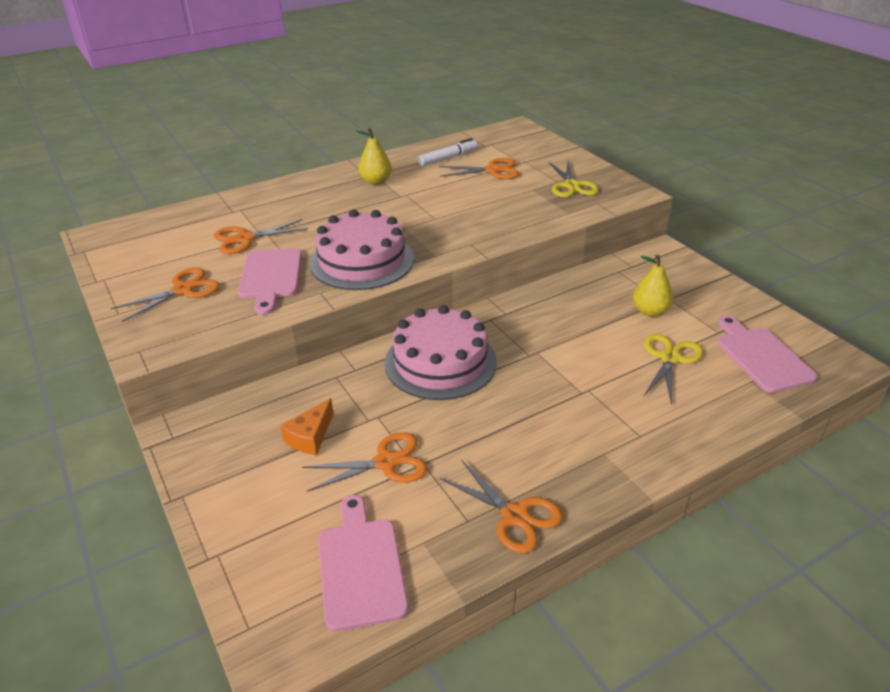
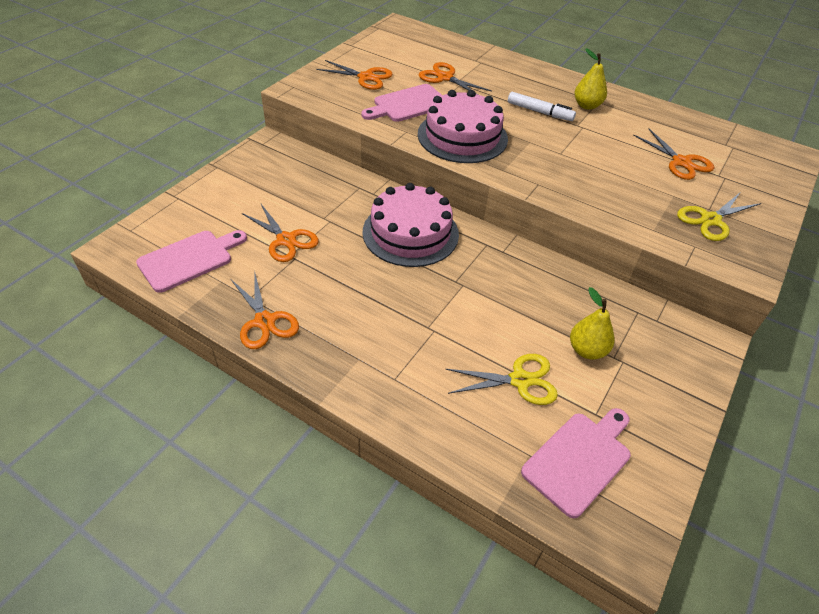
camera: 60 degrees right, 10 degrees up
(310, 437) = (292, 197): orange cheese -> none
(448, 158) = (673, 130): white marker -> white marker (539, 112)
(514, 516) = (264, 321): orange scissors -> orange scissors turned 45 degrees counterclockwise

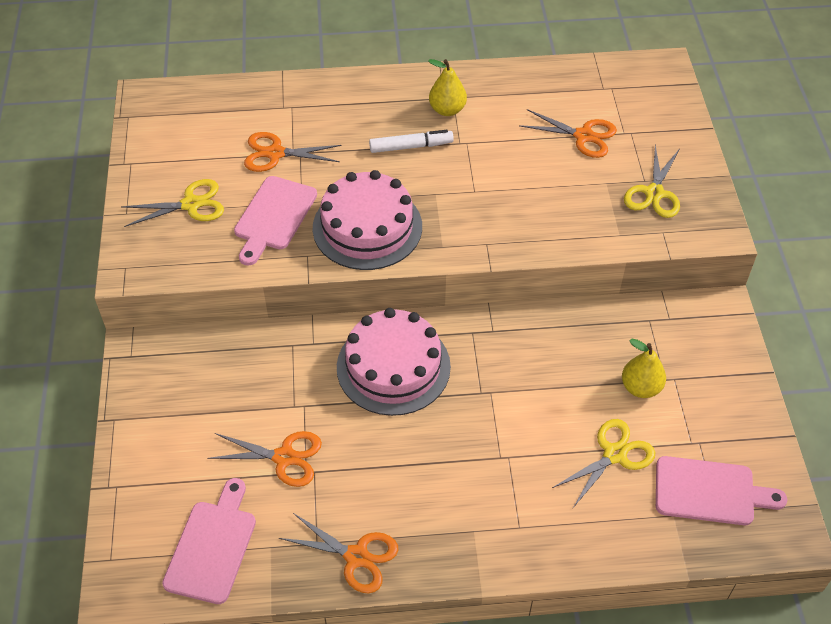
camera: 35 degrees left, 5 degrees up
(366, 77) = (191, 204): orange scissors -> yellow scissors
(579, 459) = (710, 491): pink cutting board -> pink cutting board turned 90 degrees clockwise

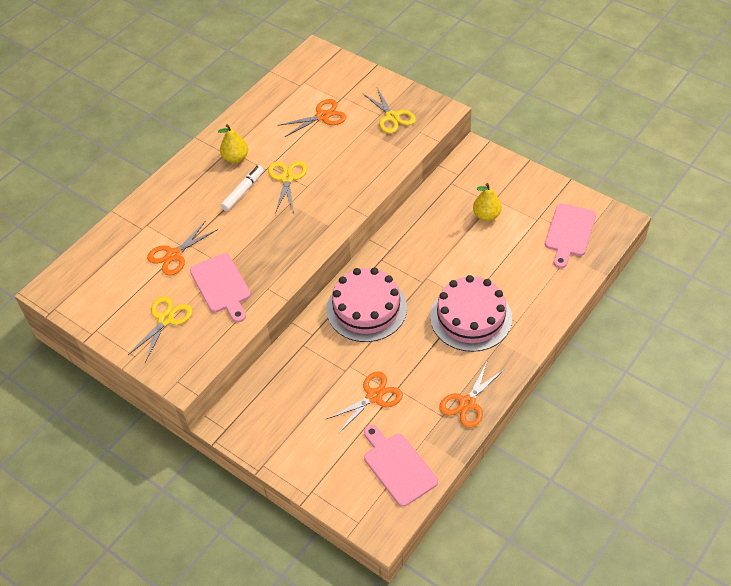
camera: 45 degrees left, 0 degrees up
(356, 556) = (467, 403): orange scissors -> orange scissors turned 150 degrees clockwise
(367, 227) = (278, 248): pink cake -> pink cake (471, 317)
(614, 454) = (513, 254): yellow scissors -> yellow scissors (287, 178)
(710, 491) = (569, 233): pink cutting board -> pink cutting board turned 150 degrees clockwise

